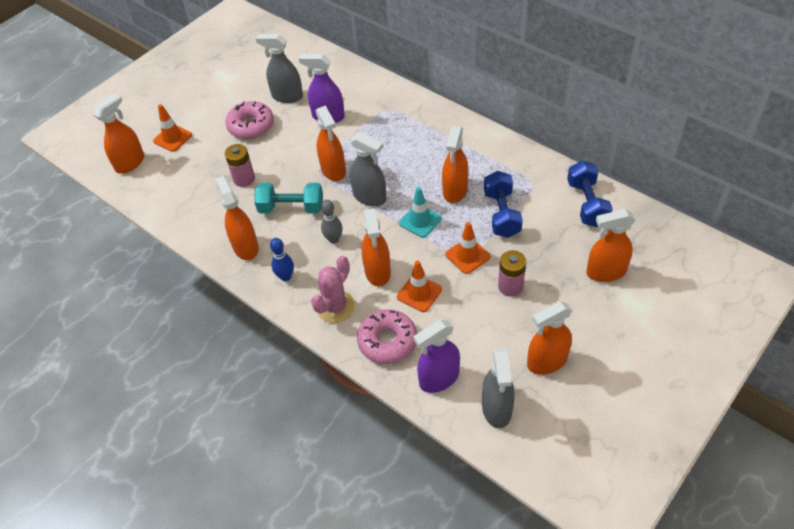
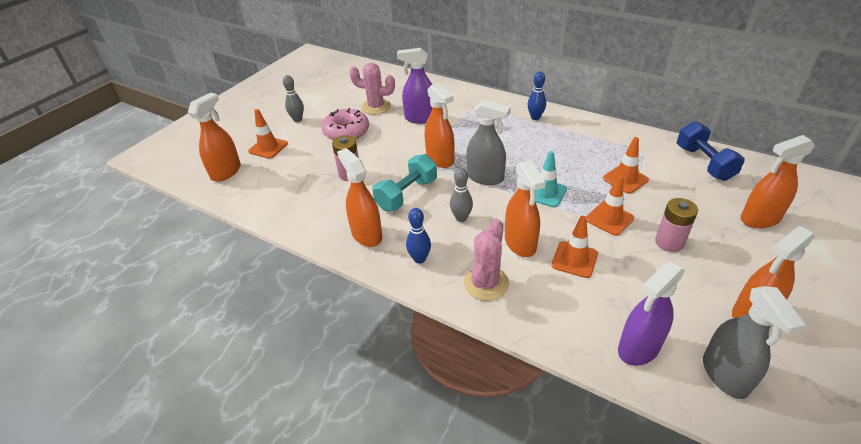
camera: 10 degrees left, 10 degrees down
(206, 105) = (297, 119): none -> grey bowling pin
(287, 96) = (376, 107): grey spray bottle -> pink cactus
(291, 208) = (407, 194): turquoise dumbbell -> turquoise dumbbell turned 45 degrees counterclockwise
(387, 341) = (560, 313): pink donut -> none
(444, 128) = (535, 117): none -> blue bowling pin
(455, 191) = (569, 164): orange spray bottle -> none
(501, 214) = (625, 179): blue dumbbell -> orange traffic cone

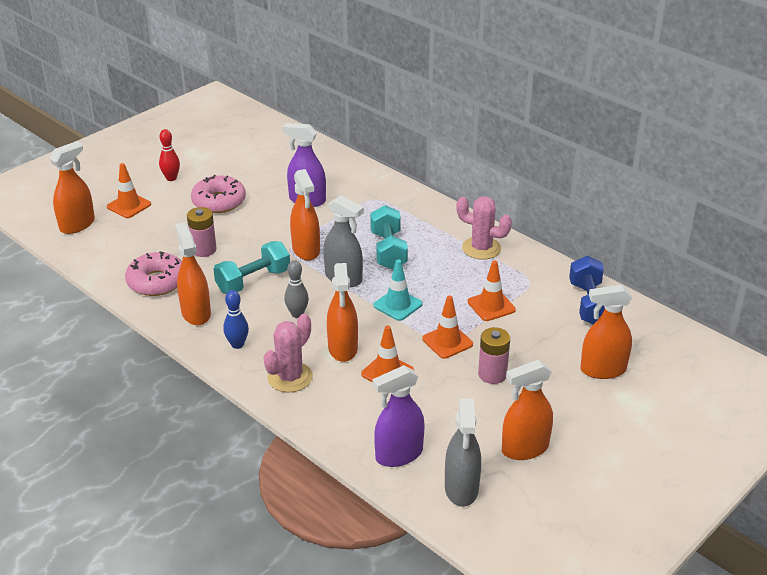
camera: 10 degrees right, 5 degrees down
(297, 119) = (171, 178): grey bowling pin -> red bowling pin
(317, 211) = (157, 282): none -> pink donut
(376, 107) = (263, 178): pink cactus -> pink cactus (481, 248)
(510, 147) = (388, 250): none -> turquoise dumbbell
(535, 117) = (436, 221): blue bowling pin -> none

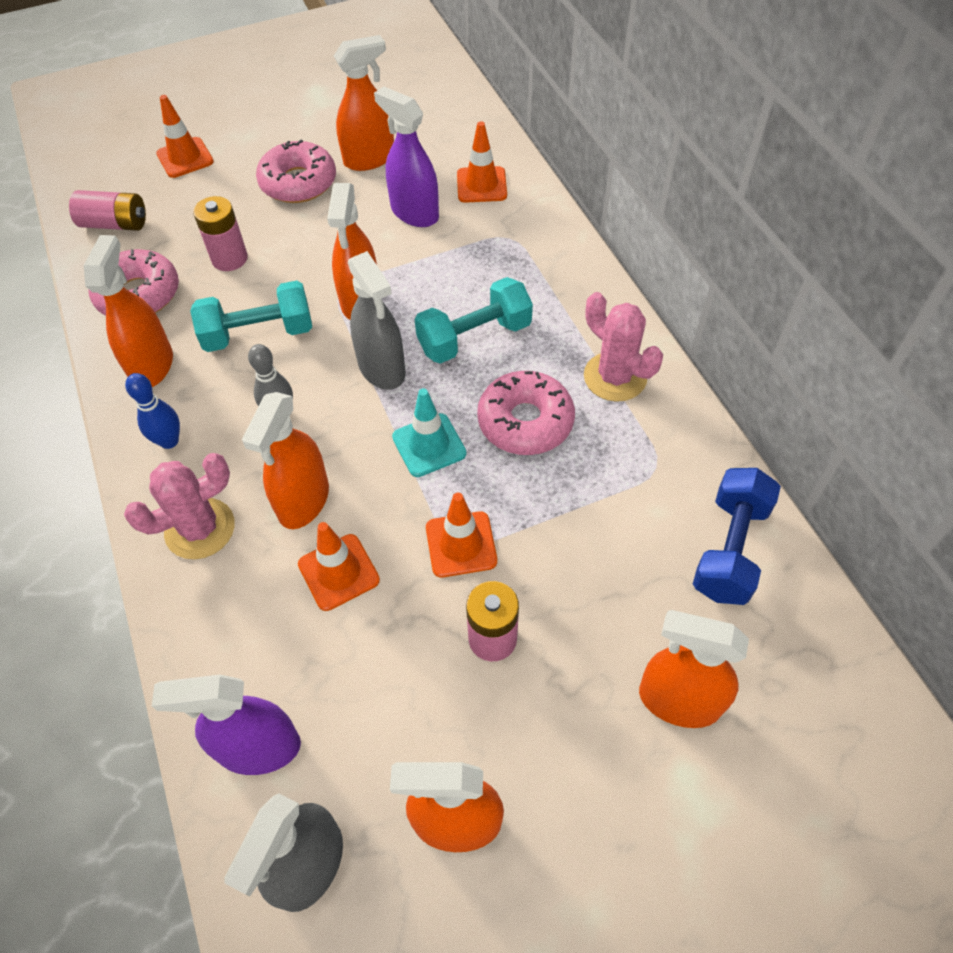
camera: 25 degrees right, 20 degrees up
(77, 225) = (106, 171): orange spray bottle -> orange spray bottle (369, 159)
(108, 250) = (115, 224): none -> pink battery
(171, 178) = (263, 127): red bowling pin -> none
(388, 250) = (474, 337): turquoise dumbbell -> turquoise dumbbell turned 45 degrees clockwise
(445, 280) = (525, 422): none -> pink donut
(491, 306) = (568, 496): orange traffic cone -> orange traffic cone (481, 185)

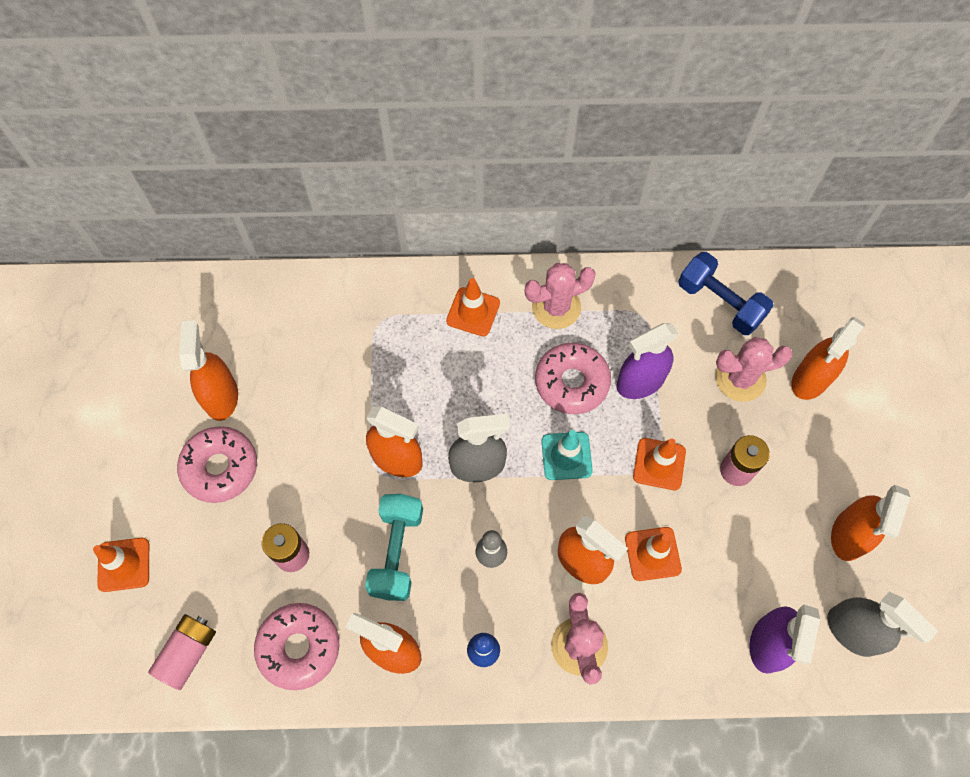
camera: 70 degrees left, 10 degrees up
(414, 213) = (313, 383): purple spray bottle -> purple spray bottle (640, 382)
(474, 337) = (476, 387): turquoise dumbbell -> none
(481, 185) = (306, 318): orange traffic cone -> orange traffic cone (473, 312)
(629, 606) = (740, 378): none -> pink cactus

